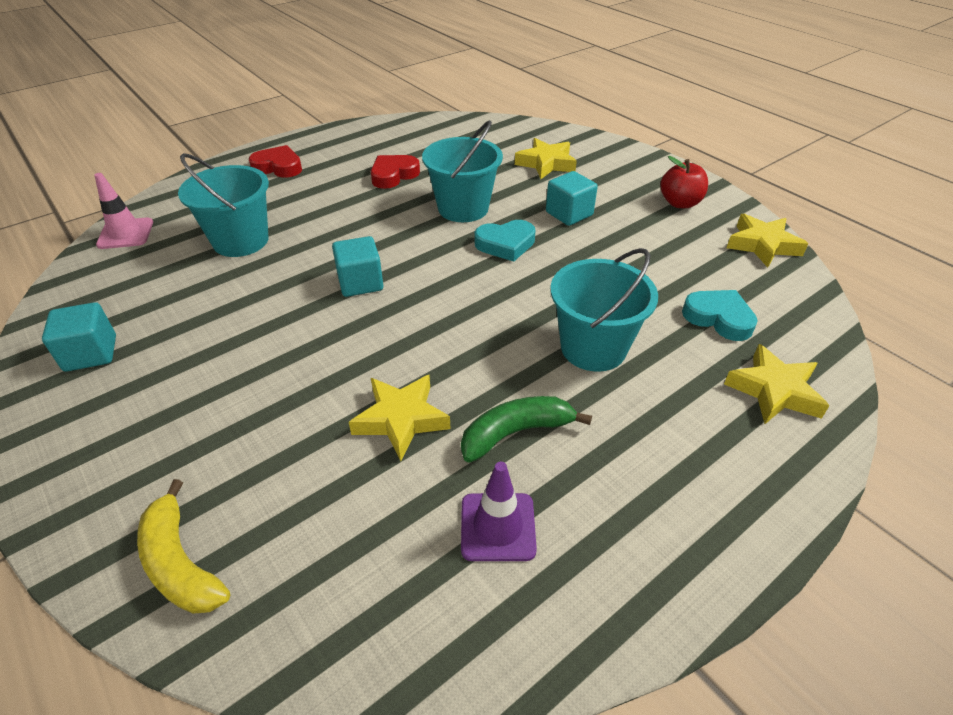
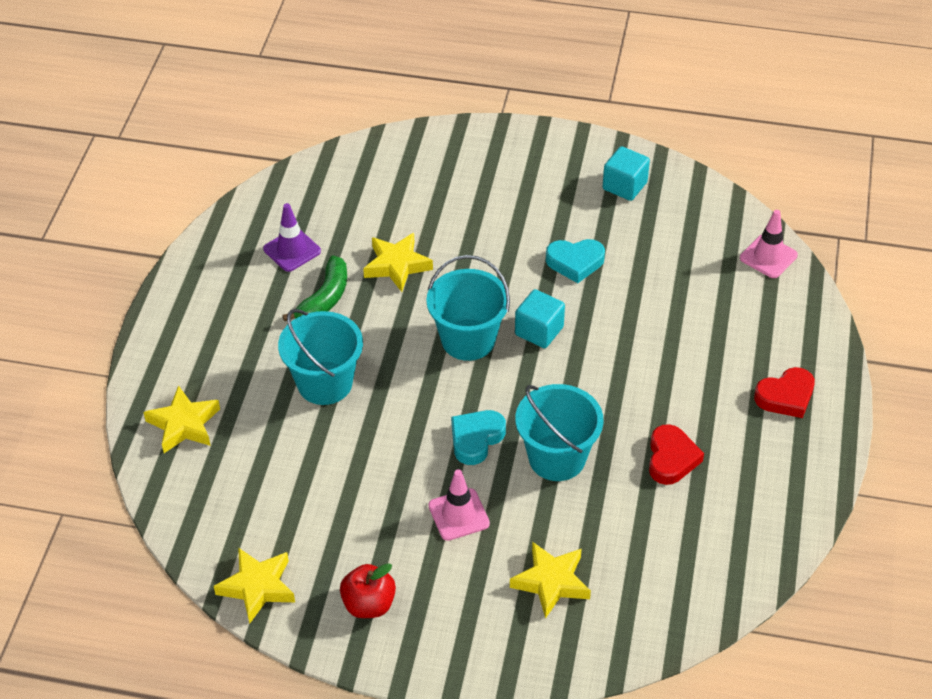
camera: 140 degrees right, 5 degrees up
(180, 563) = (420, 154): yellow banana -> none
(240, 241) = (678, 306): turquoise bucket -> turquoise bucket (468, 340)
(569, 214) = (458, 515): turquoise cube -> pink traffic cone
(718, 318) = (252, 468): turquoise heart -> turquoise heart (575, 262)

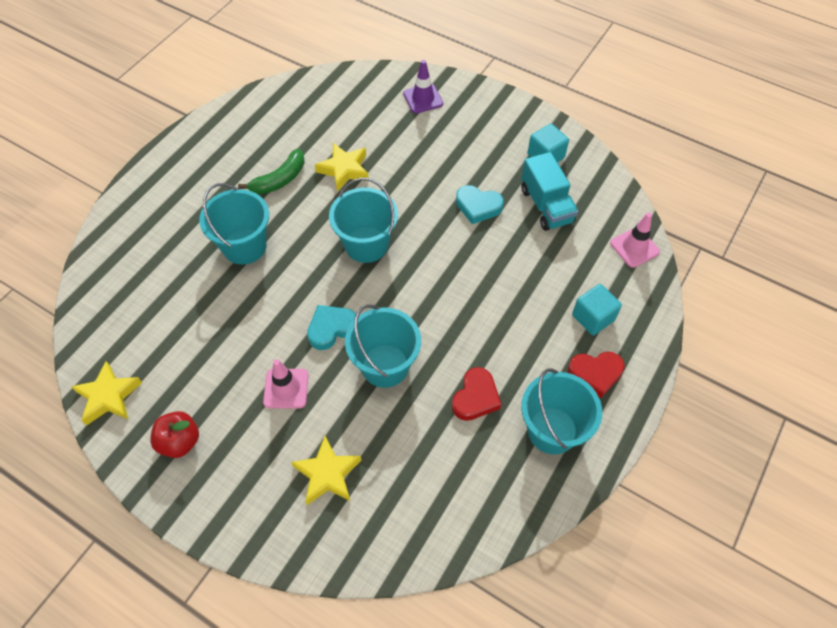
camera: 20 degrees right, 10 degrees up
(184, 424) = (130, 247): yellow star -> none
(292, 250) = (276, 136): purple traffic cone -> purple traffic cone (423, 98)
(539, 331) = (423, 254): turquoise cube -> turquoise cube (593, 317)
(651, 239) = (546, 205): none -> turquoise truck
(766, 464) = (552, 430): none -> turquoise bucket

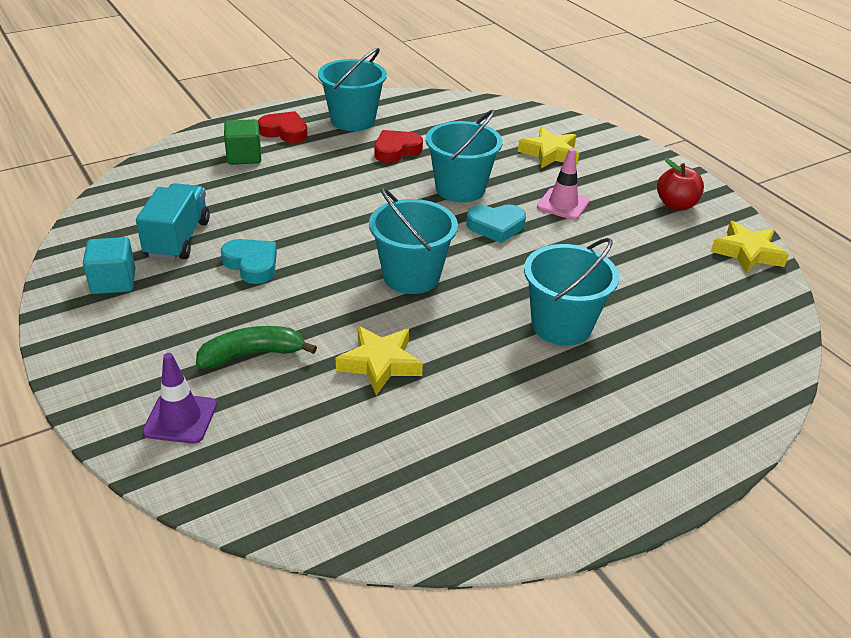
camera: 155 degrees left, 20 degrees down
(280, 180) = (478, 385): green banana -> green banana (252, 354)
(593, 317) = (244, 156): turquoise cube -> green cube
(634, 247) = (140, 181): pink traffic cone -> none

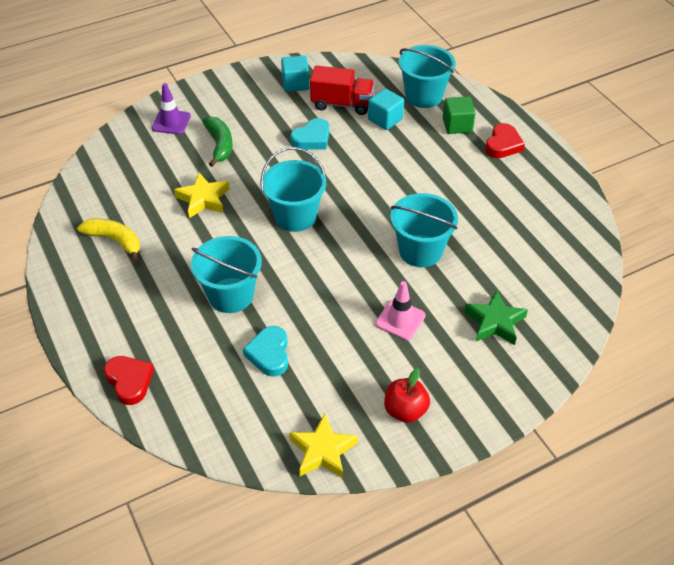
camera: 95 degrees right, 10 degrees up
(177, 239) = (342, 104): turquoise truck -> red truck
(221, 205) = (385, 119): none -> turquoise cube
(353, 120) = (533, 185): turquoise bucket -> turquoise bucket (423, 96)
(396, 150) = (482, 212): red heart -> red heart (129, 381)
(480, 457) = (115, 240): none -> yellow banana
(496, 226) = (362, 269): turquoise heart -> turquoise heart (269, 354)
(549, 153) = (495, 322): yellow star -> green star

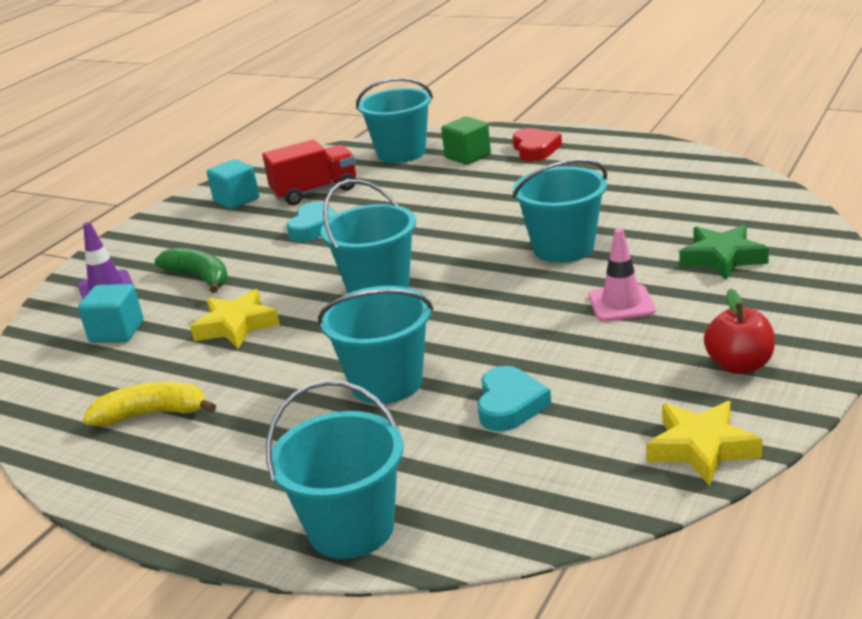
camera: 30 degrees left, 20 degrees down
(129, 381) = (351, 528): red heart -> turquoise bucket
(269, 354) = (509, 405): turquoise heart -> turquoise heart turned 135 degrees counterclockwise
(385, 119) = (382, 182): turquoise cube -> turquoise cube (117, 332)

